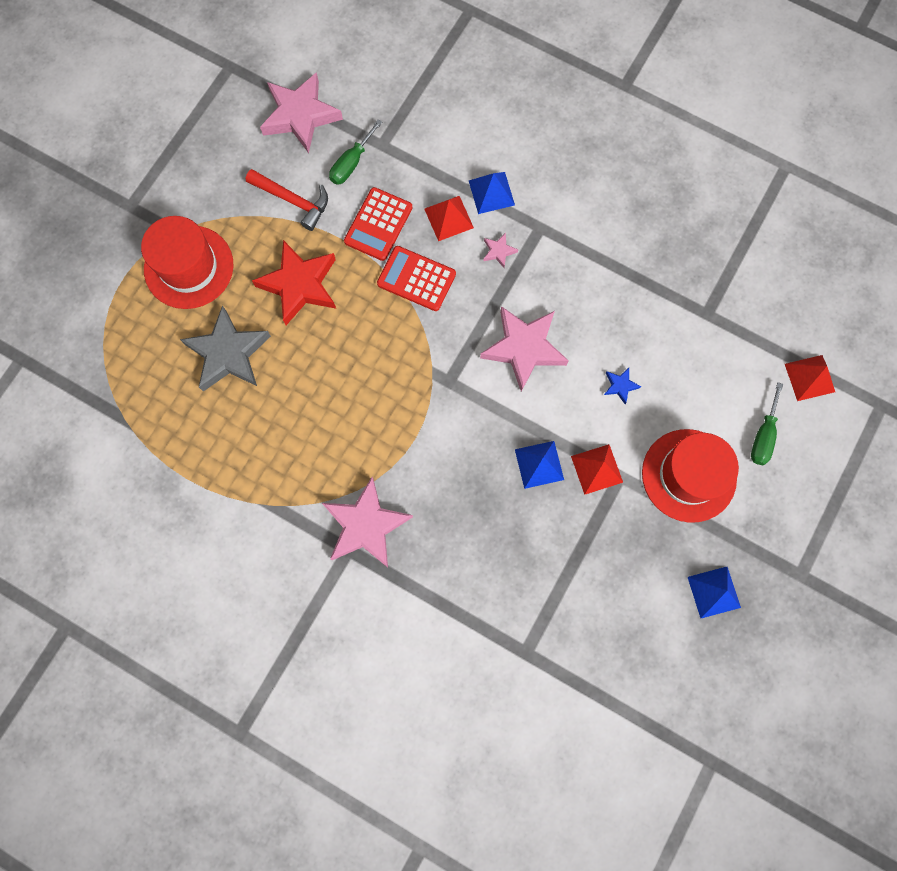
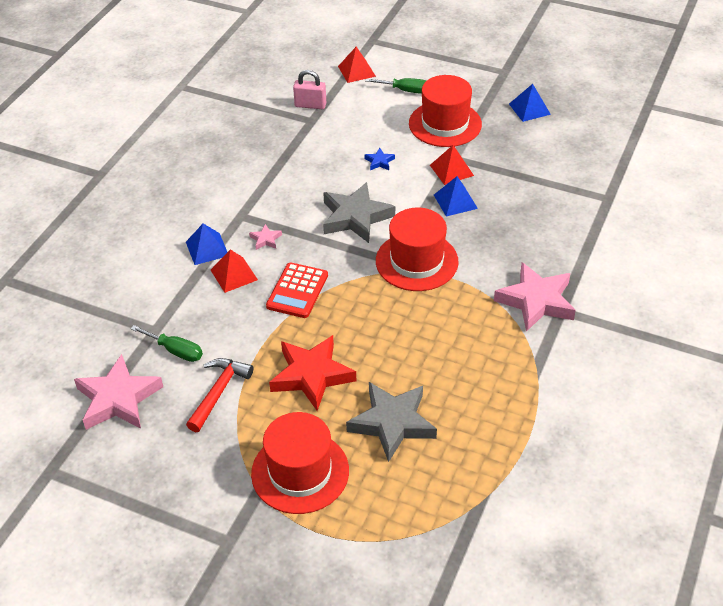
camera: 95 degrees left, 30 degrees down
(378, 224) = (243, 323): red calculator -> none
(444, 406) = (416, 261): none -> red hat
(524, 348) = (355, 217): pink star -> grey star
(738, 314) = (310, 105): none -> pink padlock

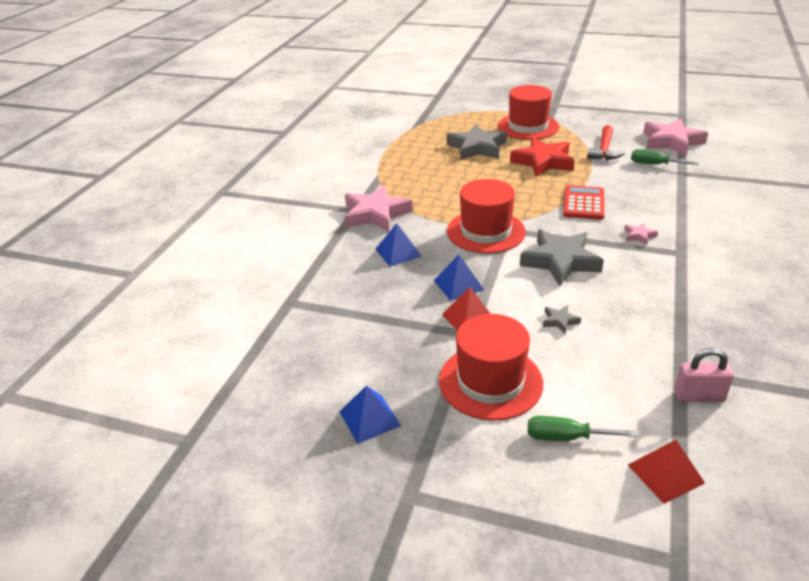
camera: 175 degrees right, 10 degrees down
(207, 248) = (689, 224): blue pyramid -> blue pyramid (398, 252)
(234, 274) = (647, 209): red pyramid -> none
(379, 162) = (560, 321): blue star -> grey star

